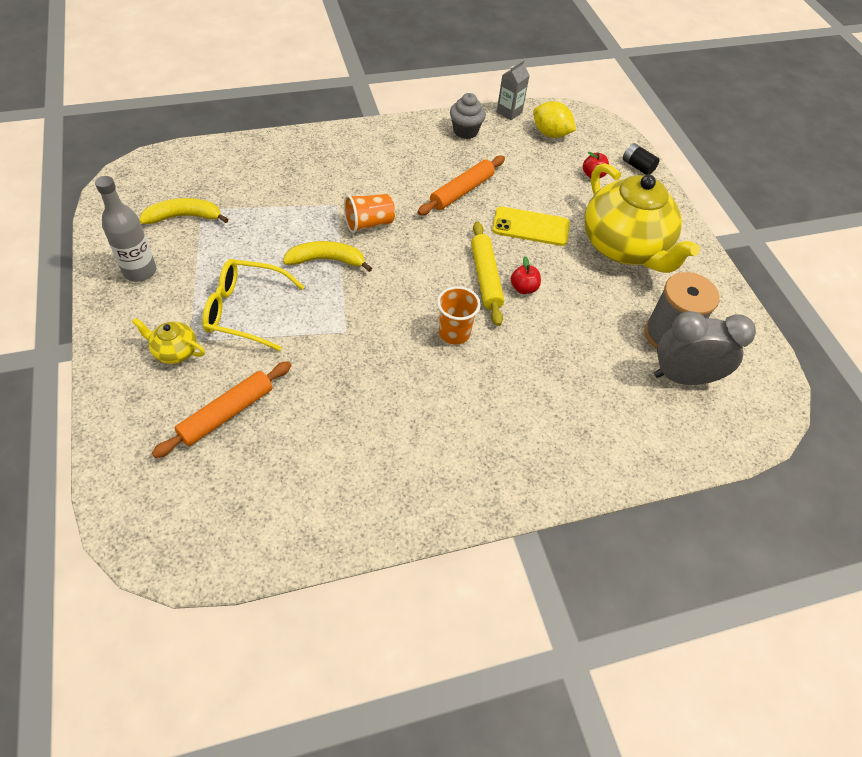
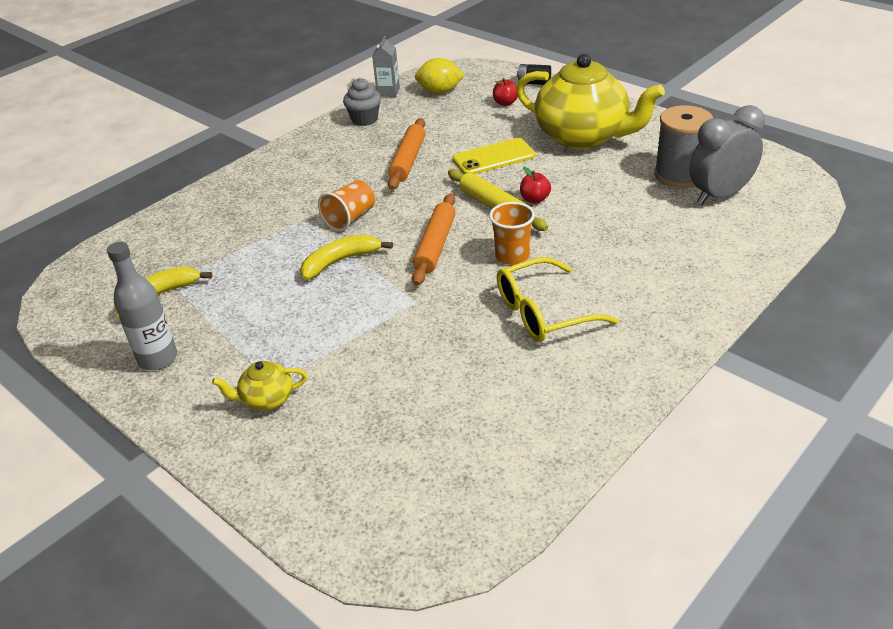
camera: 25 degrees left, 15 degrees down
(227, 413) = (373, 417): orange rolling pin -> orange rolling pin (435, 245)
(245, 310) = (302, 334): yellow glasses -> yellow glasses (543, 313)

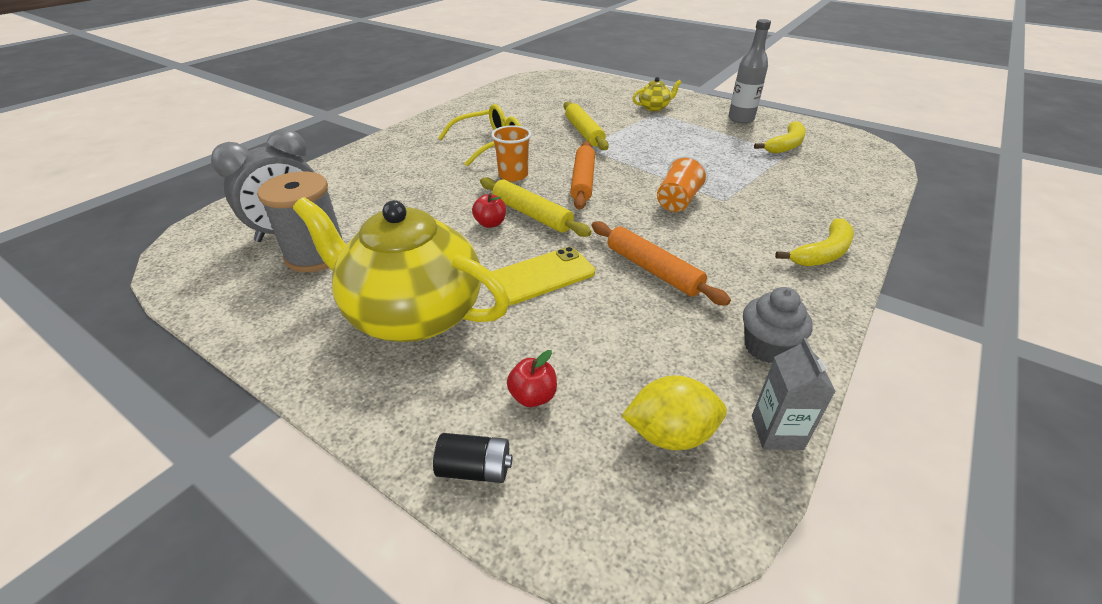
camera: 170 degrees right, 0 degrees up
(340, 261) = (660, 168): yellow banana -> yellow banana (823, 253)
(406, 335) = (584, 132): none -> yellow rolling pin
(408, 160) = (653, 270): orange rolling pin -> orange rolling pin turned 45 degrees counterclockwise

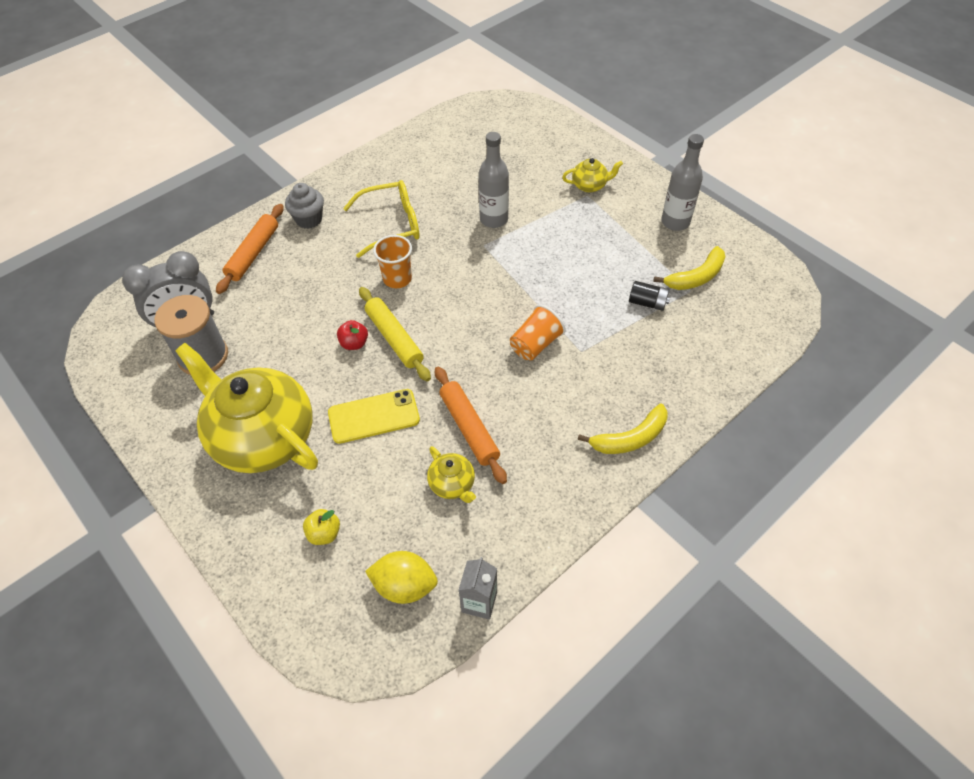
camera: 15 degrees right, 15 degrees up
(475, 469) = (267, 581): black battery -> black battery (647, 303)
(533, 396) = (324, 533): red apple -> yellow apple
(582, 181) = (459, 299): orange rolling pin -> orange rolling pin (253, 253)
(584, 132) = (494, 219): yellow rolling pin -> grey bottle
(665, 320) = (452, 484): none -> yellow teapot
(766, 348) = (516, 528): grey cupcake -> grey cupcake (309, 219)

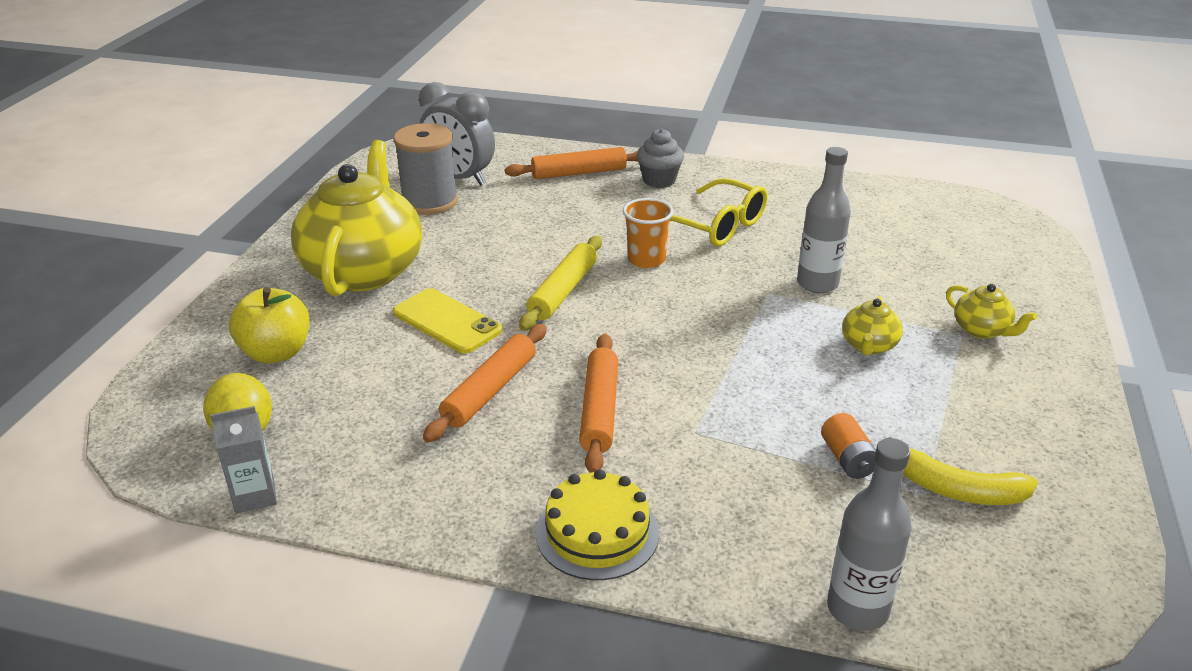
camera: 55 degrees right, 20 degrees down
(324, 533) = (276, 353): yellow apple -> yellow apple, size x1.77
(354, 343) = (530, 271): red apple -> none
(452, 484) = (401, 410): yellow teapot -> yellow teapot (868, 346)
(530, 383) = (599, 410): none -> orange rolling pin
(535, 344) = (664, 390): orange cup -> none
(630, 438) = (597, 532): yellow banana -> yellow cake
(647, 303) = (847, 459): black battery -> orange battery
(675, 222) = (1032, 429): grey bottle -> grey bottle (857, 609)

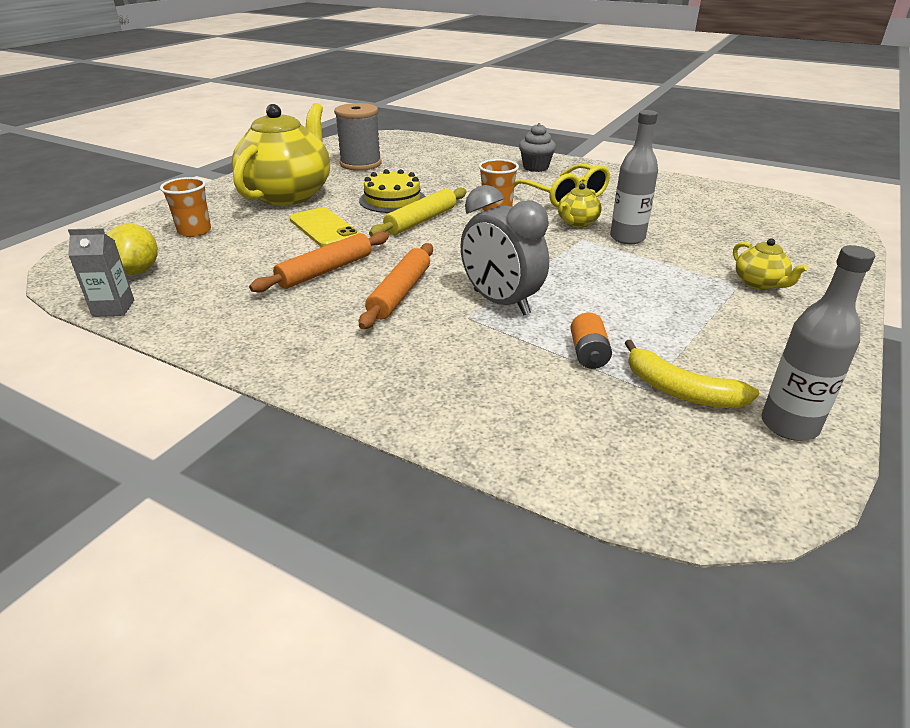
camera: 15 degrees right, 0 degrees up
(276, 353) = (194, 231): yellow apple -> orange cup
(460, 178) = (390, 154): grey clock -> grey clock (501, 303)
(579, 173) = (478, 158): orange rolling pin -> none
(597, 532) = (344, 370): yellow cake -> yellow cake (392, 200)
(857, 609) = (535, 464): grey bottle -> grey bottle (789, 425)
(868, 346) = (650, 281): yellow teapot -> yellow teapot (577, 223)

